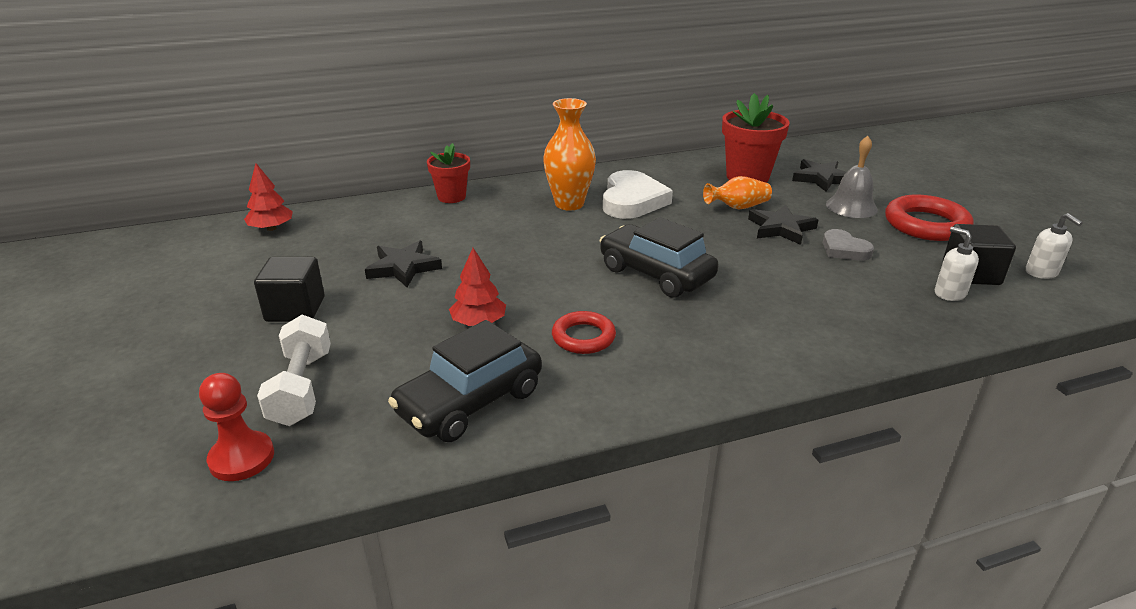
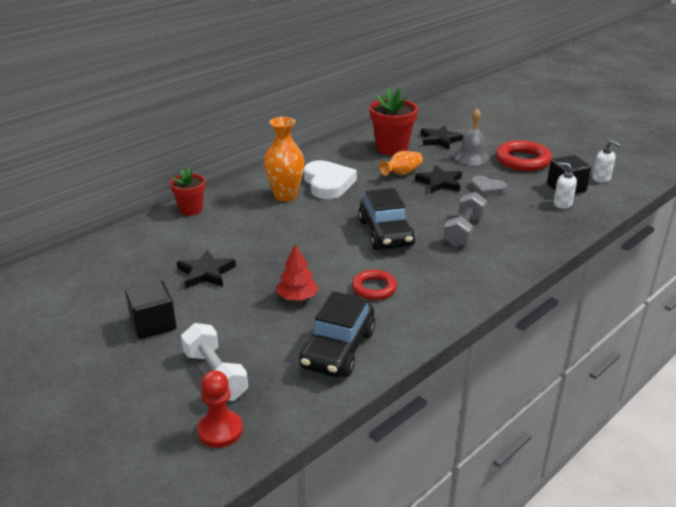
camera: 25 degrees left, 0 degrees up
(271, 228) = (65, 268): red tree -> none
(656, 273) = (385, 233): black car -> black car turned 120 degrees counterclockwise
(767, 295) = (464, 231): none -> grey dumbbell

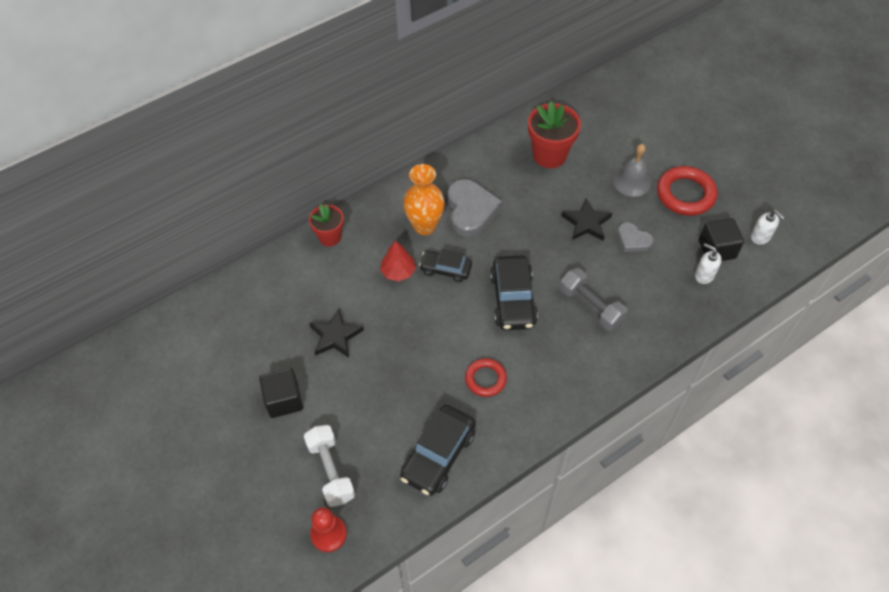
camera: 10 degrees right, 25 degrees up
(297, 297) = (413, 382): red tree -> red tree (398, 271)
(312, 220) = (445, 269): none -> black car
(328, 183) = (471, 210): white heart -> grey heart
(402, 173) = (551, 201): orange vase -> none
(440, 140) = (605, 145): black star -> none
(464, 231) = (591, 306): grey dumbbell -> grey dumbbell turned 75 degrees counterclockwise

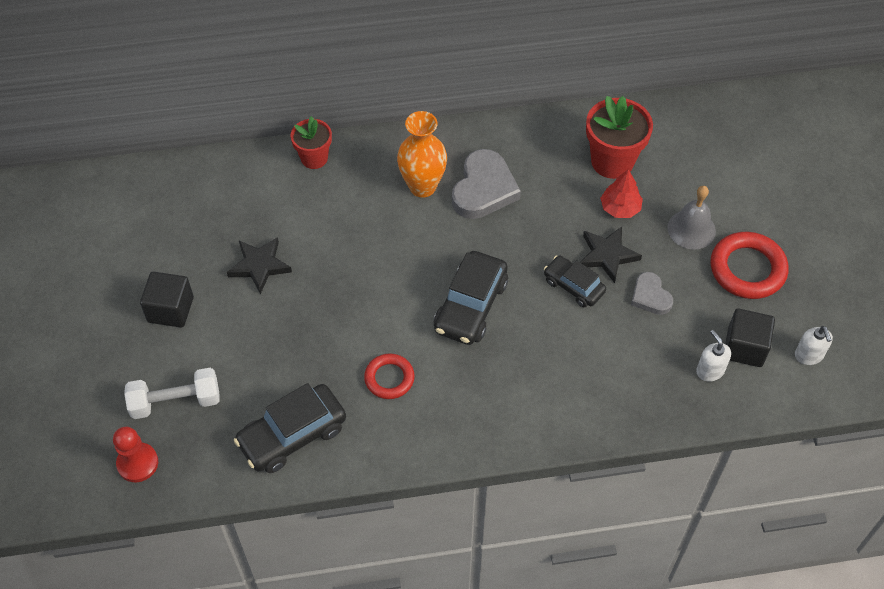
camera: 25 degrees right, 0 degrees up
(331, 471) = (175, 401): white dumbbell -> white dumbbell turned 75 degrees clockwise
(398, 271) = (365, 224): red tree -> red tree (620, 208)
(445, 269) = (417, 243): black car -> black car (573, 286)
(591, 306) = (554, 350): grey dumbbell -> none

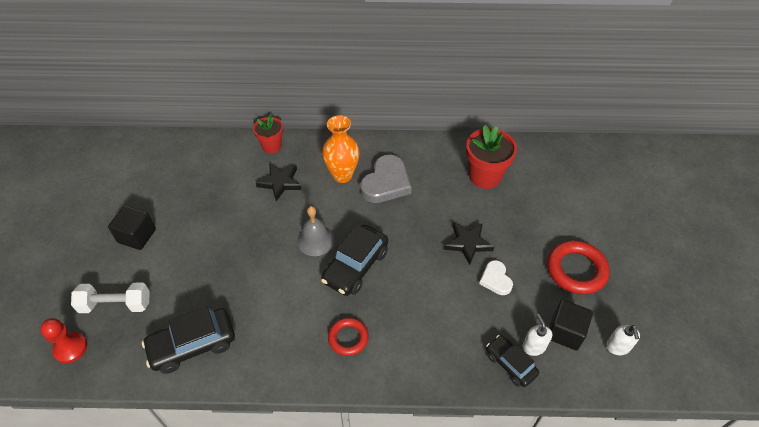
camera: 10 degrees right, 5 degrees down
(259, 266) = (210, 214): black star -> black star (280, 182)
(389, 378) = (279, 312): red ring -> red ring (348, 338)
(573, 286) = (437, 263): black car -> black car (510, 364)
(620, 208) = (484, 210): red tree -> none
(650, 296) = (495, 279): grey heart -> white heart
(691, 229) = (536, 233): grey bell -> grey bell (315, 240)

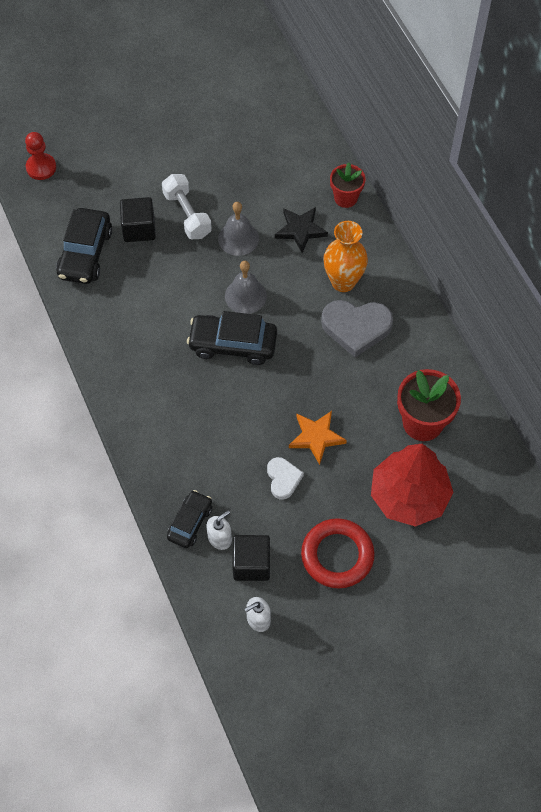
camera: 65 degrees right, 10 degrees up
(116, 304) = (95, 174): white dumbbell -> white dumbbell (187, 214)
(137, 236) = (172, 147): black cube -> black cube (139, 229)
(193, 345) = (85, 253): black car -> black car turned 120 degrees counterclockwise
(259, 224) = (238, 238): none -> grey bell
(348, 338) = (151, 372): red ring -> none
(468, 243) = (316, 437): black star -> orange star
(495, 279) = (283, 479): white heart -> white heart turned 120 degrees clockwise
(541, 207) = (409, 496): none -> red tree

